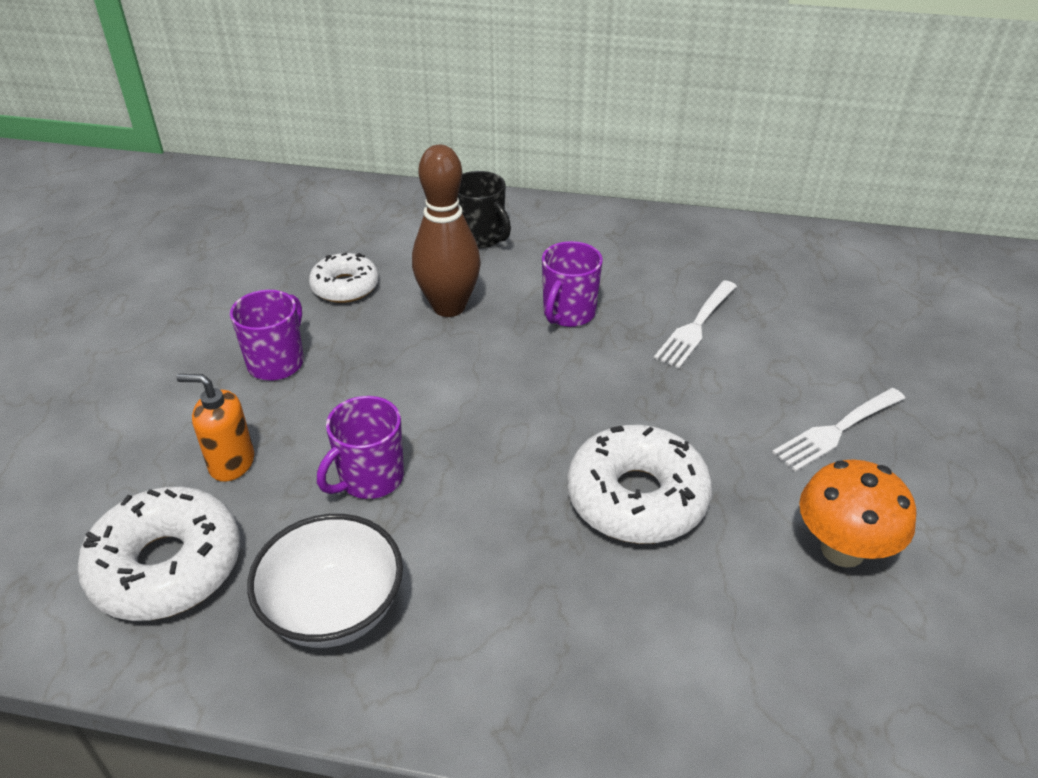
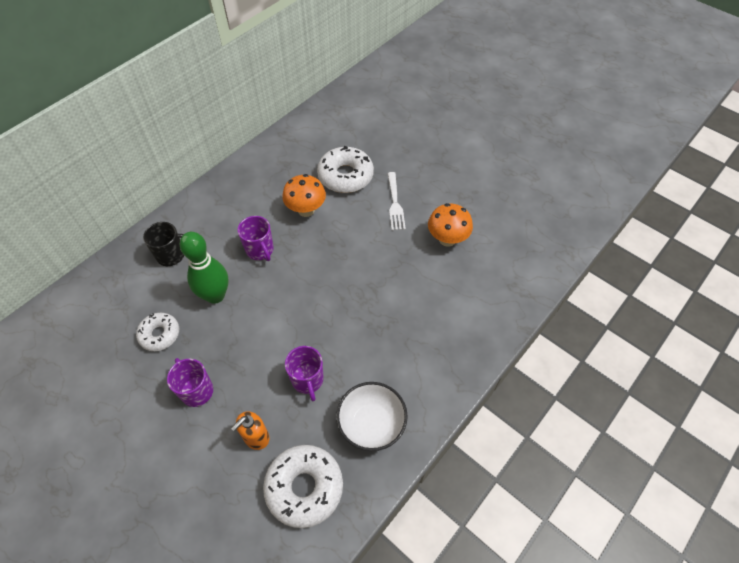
camera: 60 degrees left, 15 degrees up
(449, 307) = (215, 295): brown bowling pin -> green bowling pin
(637, 498) = (384, 287): white donut -> white donut (345, 176)
(695, 327) = (306, 210): white fork -> orange mushroom

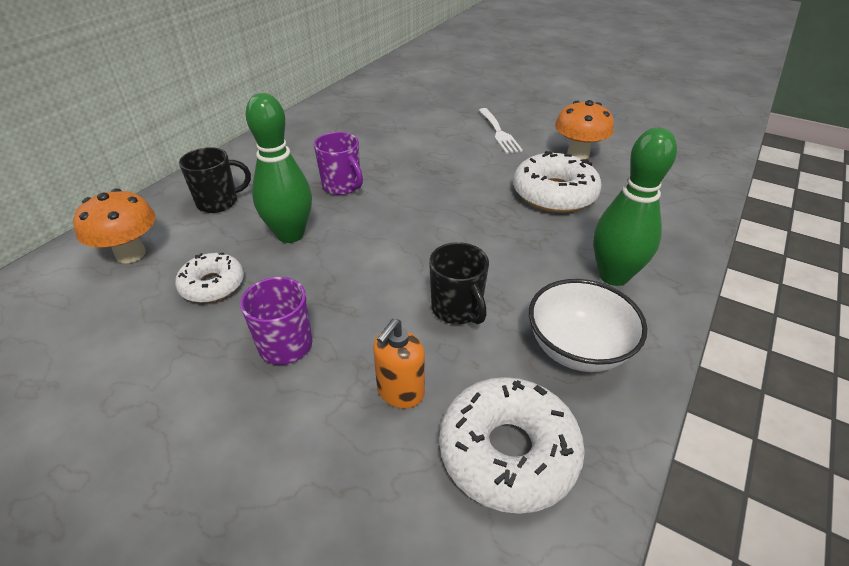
camera: 10 degrees left, 15 degrees down
(306, 210) = (391, 147): orange mushroom -> orange mushroom (131, 254)
(307, 380) = (457, 309): purple mug -> black mug
(345, 176) = (429, 117): white donut -> white donut (554, 194)
(420, 368) = (613, 276): none -> green bowling pin

